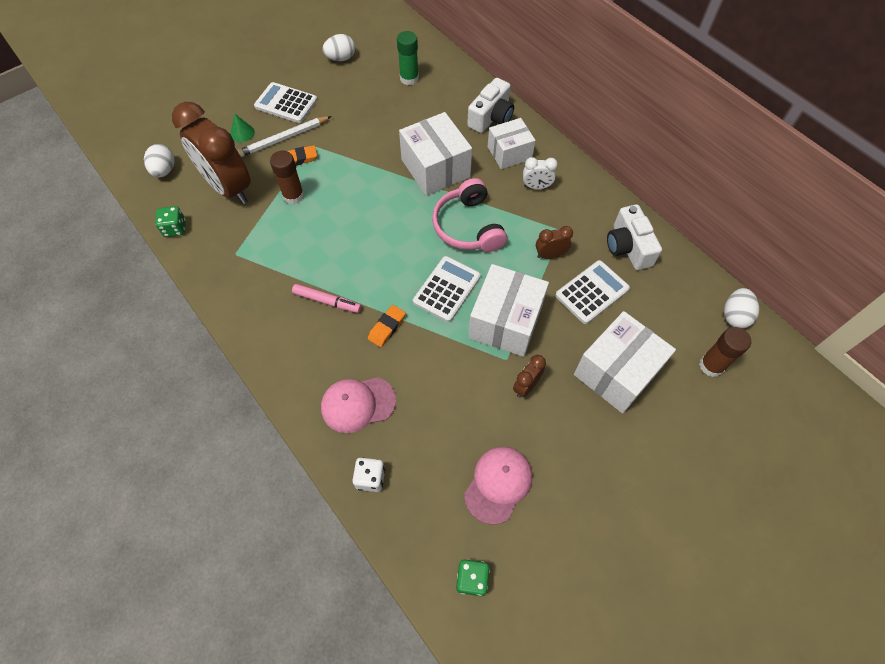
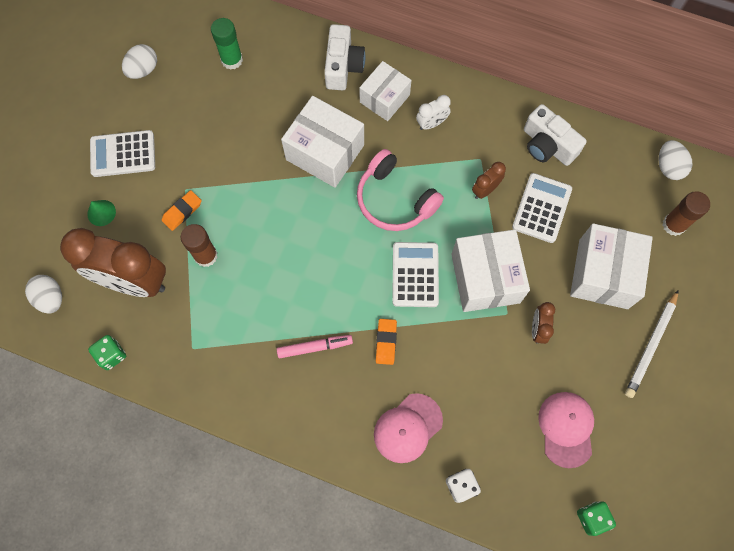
camera: 30 degrees left, 10 degrees up
(283, 139) = (150, 197): white pencil -> white pencil (651, 345)

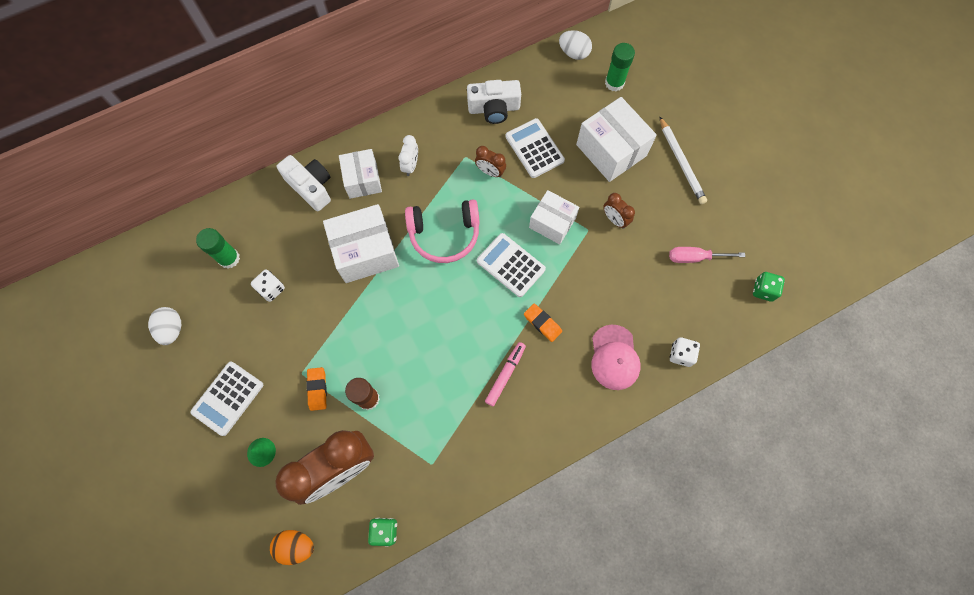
camera: 50 degrees left, 0 degrees up
(51, 298) = (296, 546): white egg -> orange egg
(233, 110) = (271, 289): none -> white dice
(485, 190) = (490, 172): brown clock -> brown clock turned 60 degrees counterclockwise
(485, 278) = (552, 223): white box -> white box, size x0.65
(566, 429) = (694, 257): pink cap -> pink screwdriver
(673, 225) = (614, 83): brown glue stick -> green glue stick

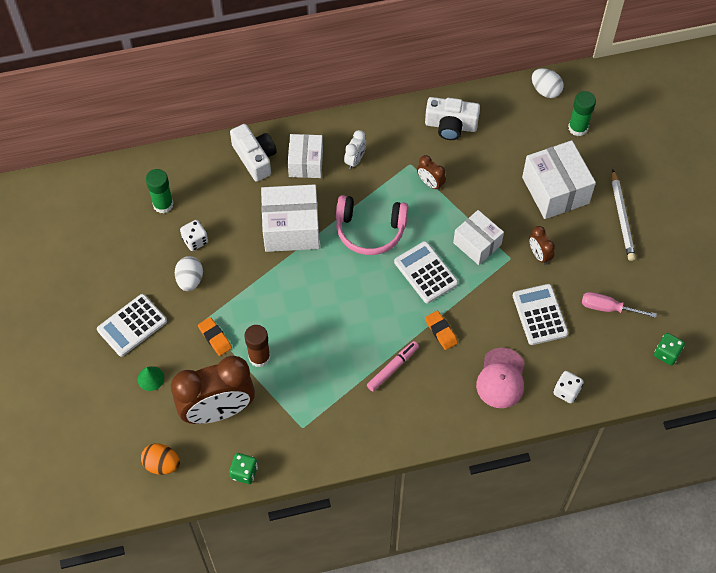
camera: 15 degrees right, 10 degrees down
(172, 329) = (96, 254): white egg -> white egg (190, 280)
(317, 389) = (215, 338): orange eraser -> orange eraser turned 45 degrees counterclockwise
(534, 148) = (479, 171): white calculator -> white calculator (539, 315)

